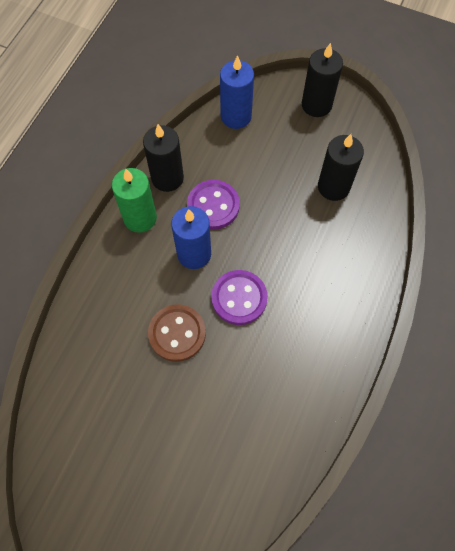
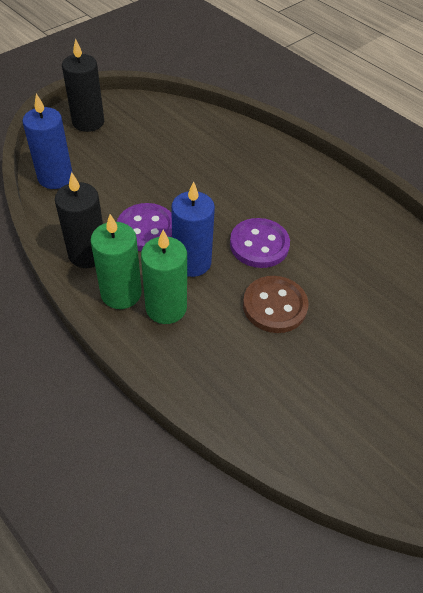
camera: 70 degrees left, 15 degrees down
(140, 254) = (166, 308): none -> green candle
(333, 187) = (181, 143): black candle -> none

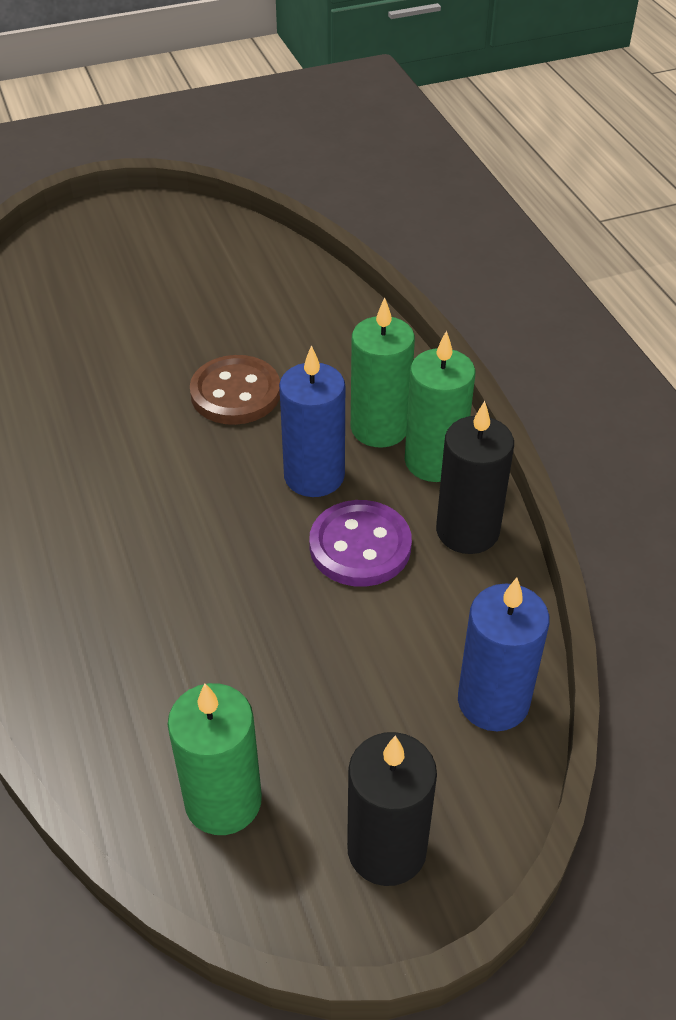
camera: 155 degrees left, 5 degrees down
(159, 121) = (223, 801): none -> green candle
(259, 245) = (199, 474): purple button -> none

